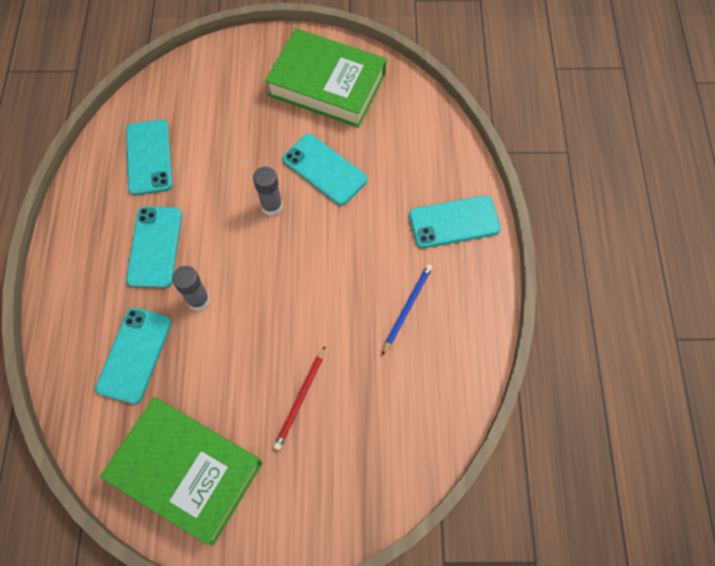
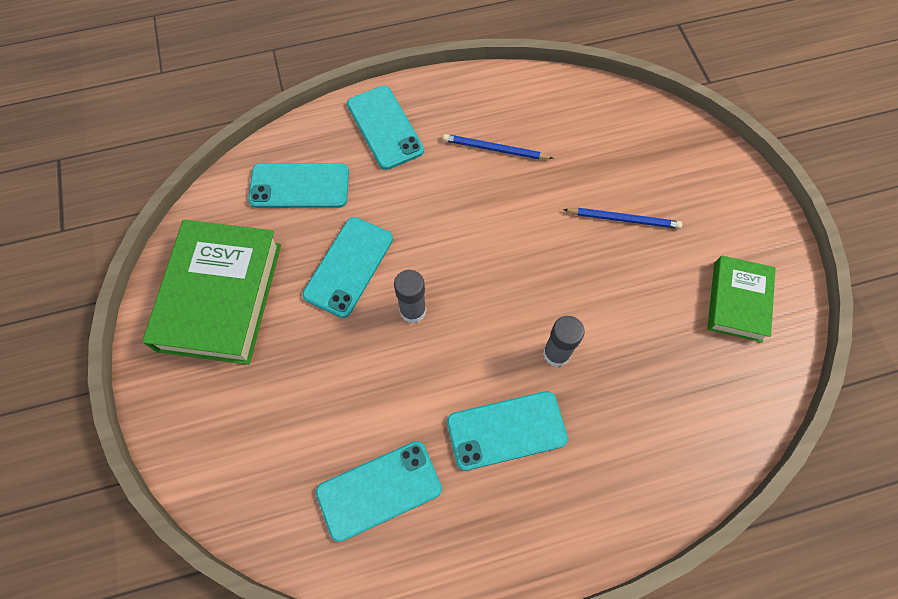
camera: 105 degrees left, 0 degrees up
(134, 355) = (645, 401): turquoise phone -> turquoise phone (299, 186)
(187, 471) = (737, 301): green book -> green book, size x0.57
(300, 399) = (624, 219): red pencil -> blue pencil

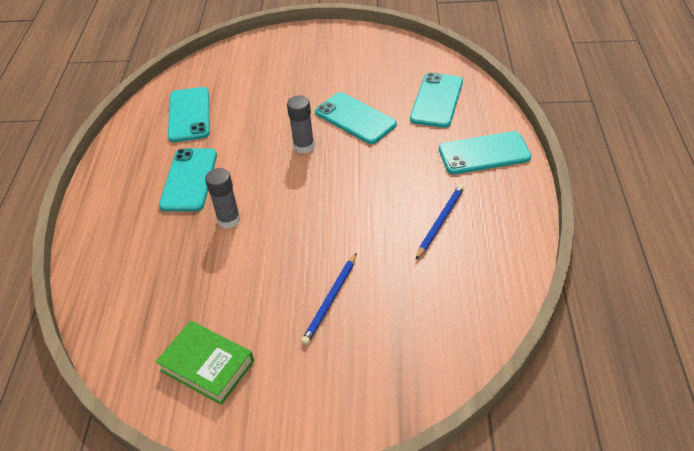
camera: 110 degrees right, 20 degrees down
(220, 296) = (357, 59): green book -> none

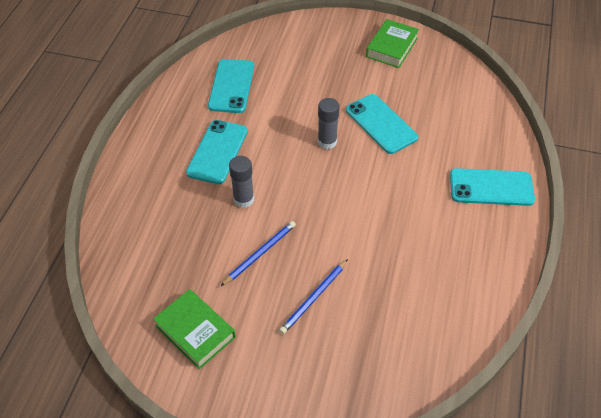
camera: 10 degrees right, 5 degrees up
(346, 48) = (391, 47): none -> green book
(436, 100) = (462, 122): turquoise phone -> none
(440, 221) = (431, 246): blue pencil -> blue pencil (260, 253)

